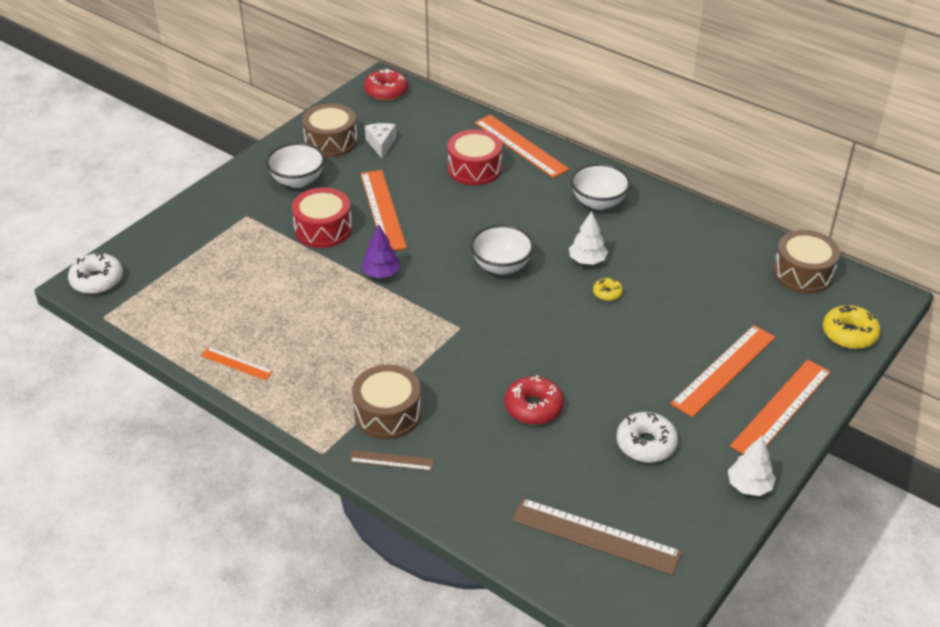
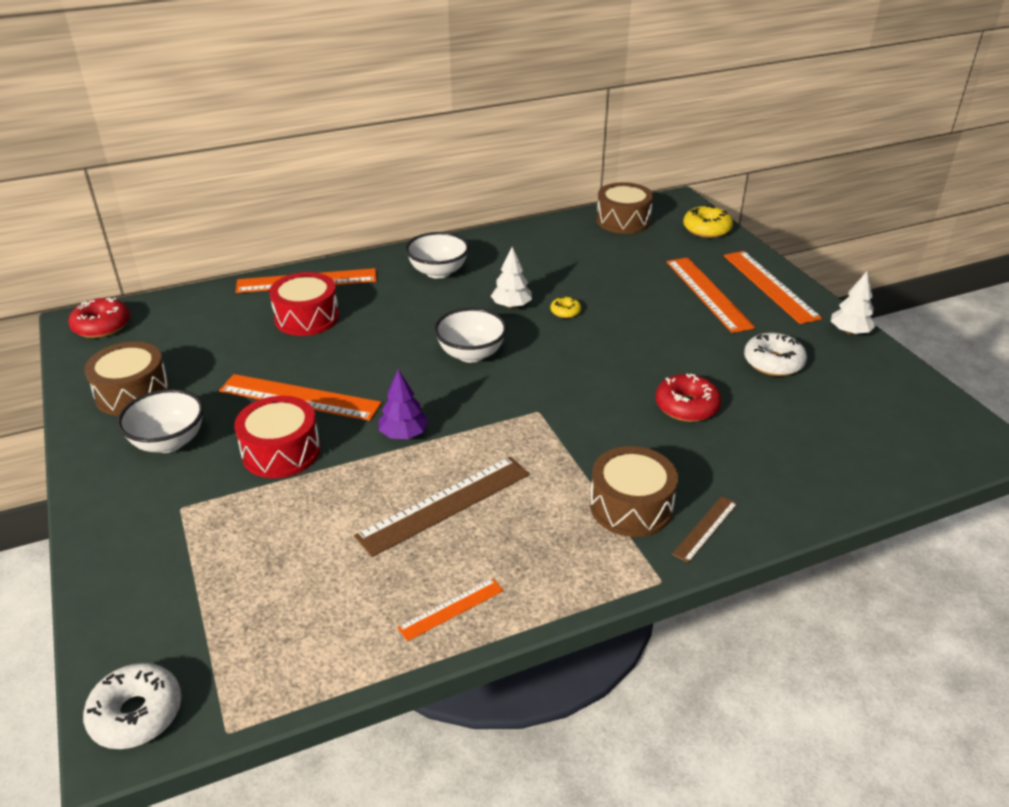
camera: 60 degrees left, 5 degrees down
(381, 144) = (188, 360): white cheese -> none
(595, 536) = (875, 431): brown ruler -> brown ruler (445, 504)

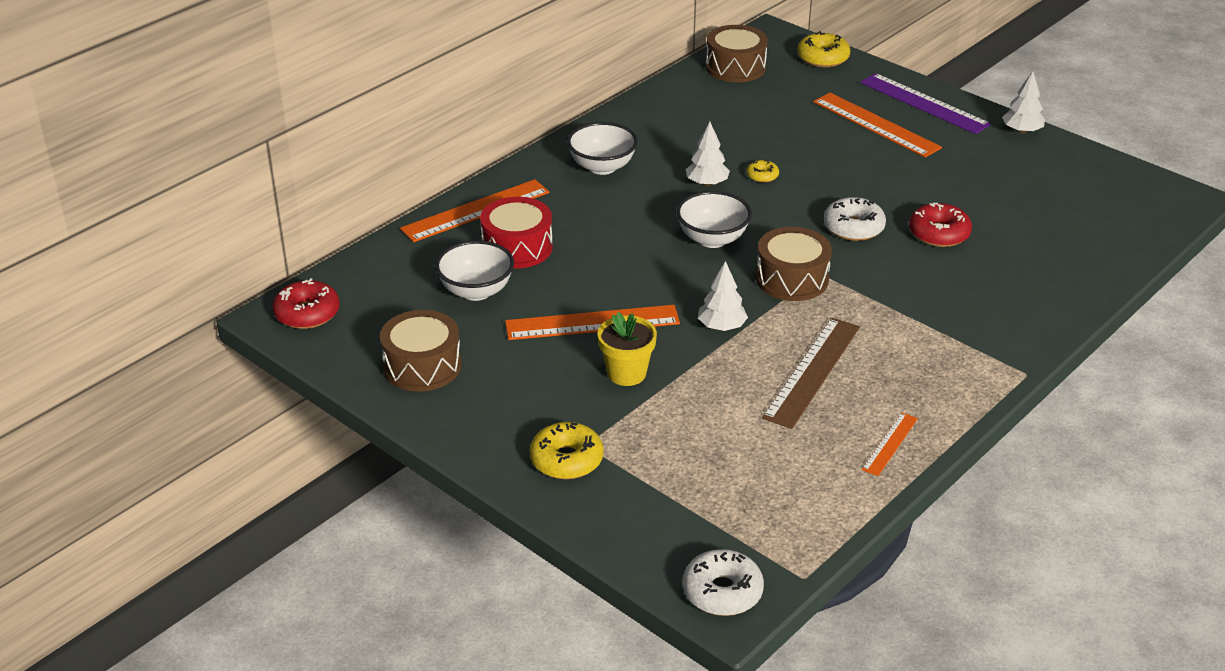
camera: 25 degrees left, 0 degrees up
(149, 516) = (566, 460): none -> yellow donut
(169, 442) = (511, 397): white bowl -> white bowl (476, 291)
(281, 451) = (626, 373): red drum -> yellow flower pot
(404, 434) = (721, 327): purple tree -> white tree
(631, 506) = (960, 327): brown drum -> brown drum (792, 279)
(705, 528) = (1029, 326): brown ruler -> none
(770, 286) = (924, 103): orange ruler -> purple ruler
(773, 362) = (979, 175): white donut -> white donut (853, 227)

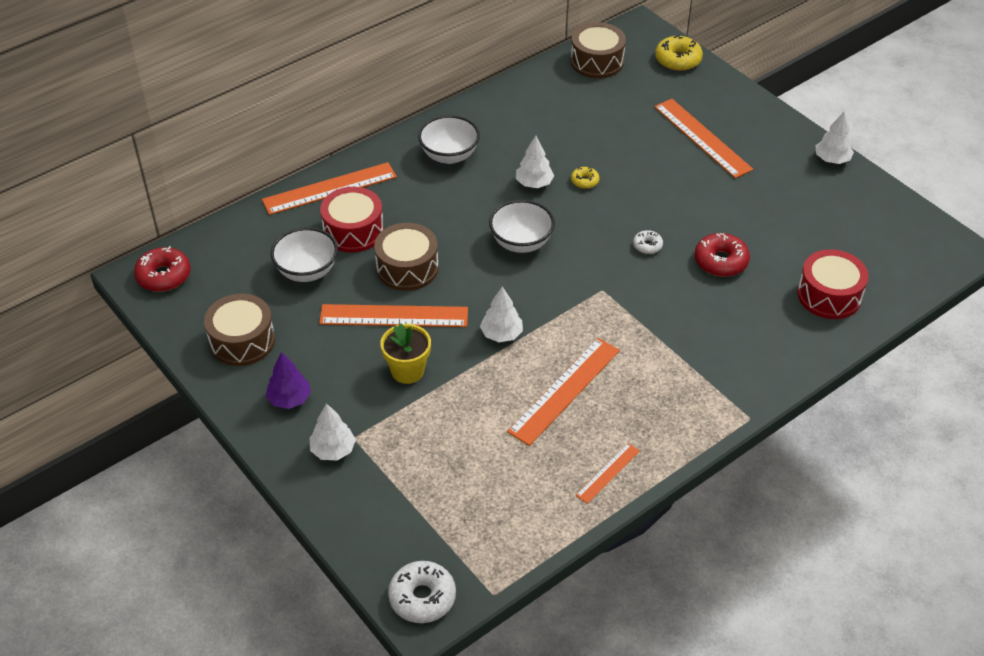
camera: 10 degrees right, 10 degrees up
(498, 416) = (289, 399): none -> purple tree
(566, 460) = (333, 450): yellow donut -> white tree
(792, 279) = (577, 293): brown drum -> brown drum (407, 268)
(812, 371) = (564, 390): brown ruler -> orange ruler
(853, 227) = (647, 246): white donut -> white donut, size x0.55
(924, 103) = (753, 119): purple ruler -> none
(1067, 252) = (829, 295): none -> red drum

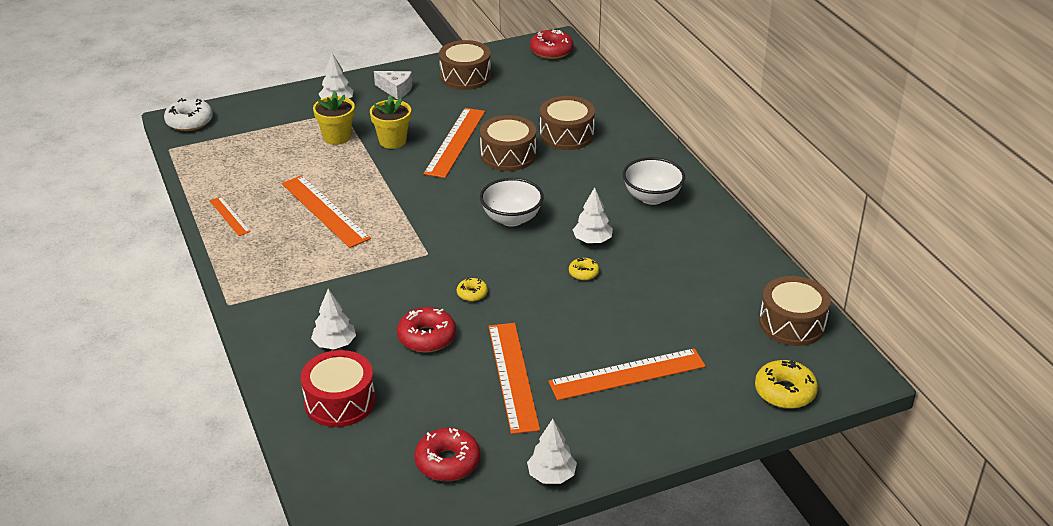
camera: 105 degrees right, 10 degrees down
(289, 399) = (396, 90): purple tree -> white cheese
(307, 271) = (527, 109): white bowl -> none
(329, 188) = (627, 129): orange ruler -> orange ruler (513, 376)
(353, 231) = (566, 135): red drum -> brown drum
(414, 425) = (337, 137): none -> yellow flower pot
(501, 334) = (405, 190): white tree -> white tree (334, 344)
(647, 246) = (472, 294): white donut -> yellow donut
(853, 215) = (447, 462): none -> red donut

